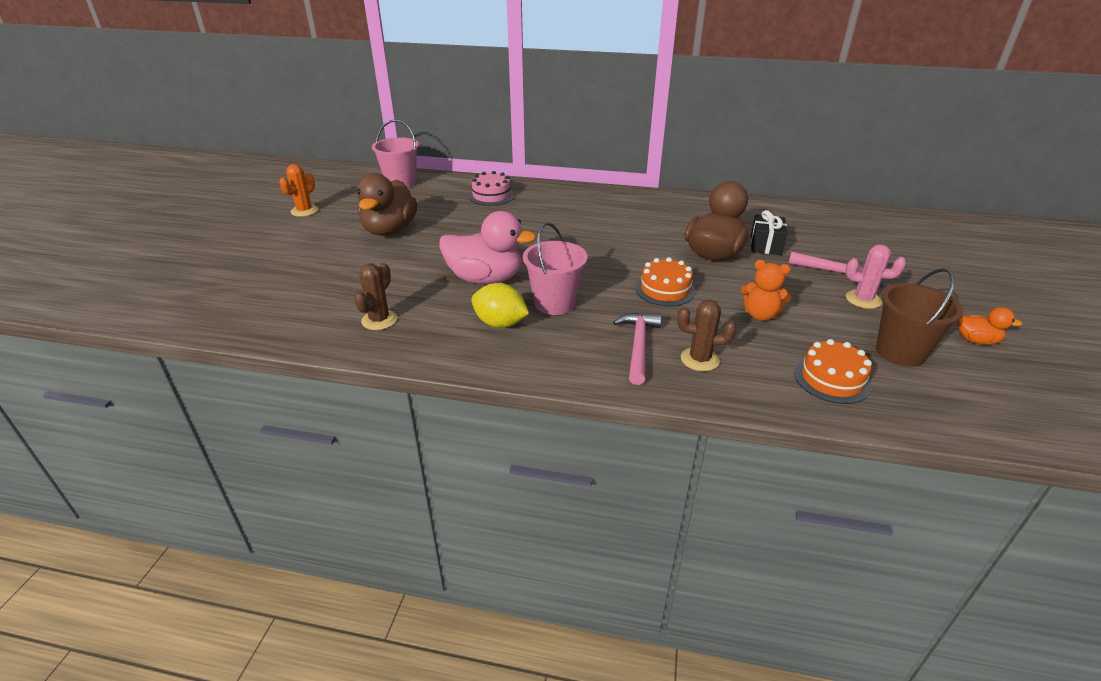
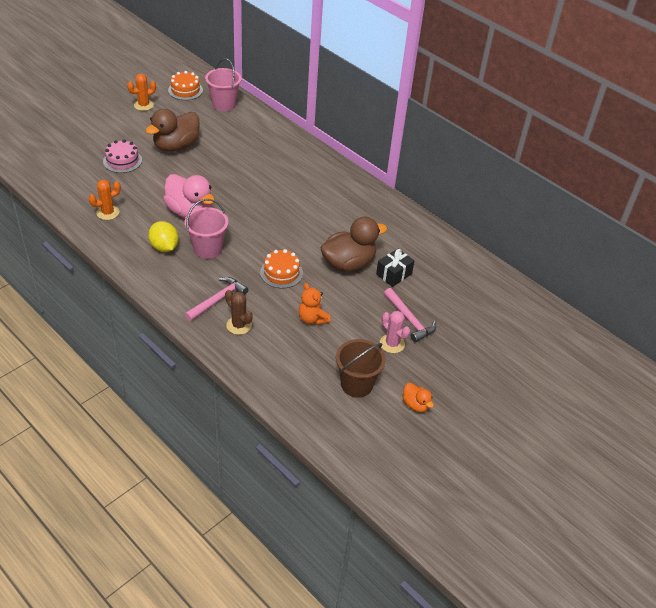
camera: 30 degrees right, 10 degrees up
(379, 320) = (108, 213): brown cactus -> orange cactus
(491, 195) = (269, 143): pink cake -> pink cake (122, 161)
(832, 379) = (292, 375): orange cake -> orange cake (185, 90)

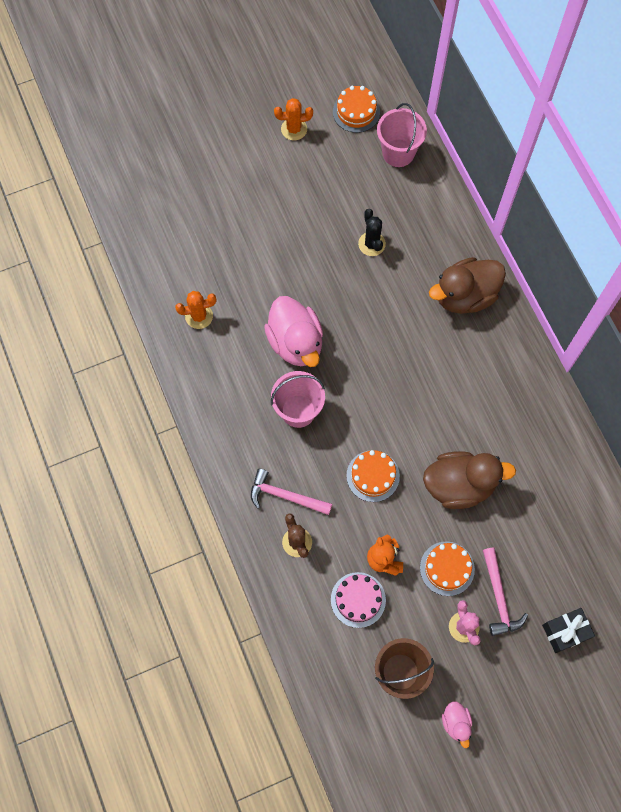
camera: 25 degrees right, 25 degrees up
(122, 161) = (239, 228): pink cake -> pink cake (358, 599)
(164, 247) = (248, 393): yellow lemon -> none
(176, 146) = (313, 218): brown duck -> brown duck (465, 296)
(218, 300) = (285, 496): pink hammer -> pink hammer turned 135 degrees counterclockwise
(225, 151) = (371, 244): none -> black cactus
(362, 312) = (447, 568): none -> orange cake
(394, 274) = (508, 519): black gift -> black gift (565, 632)
(415, 405) = (456, 723): orange duck -> pink duck

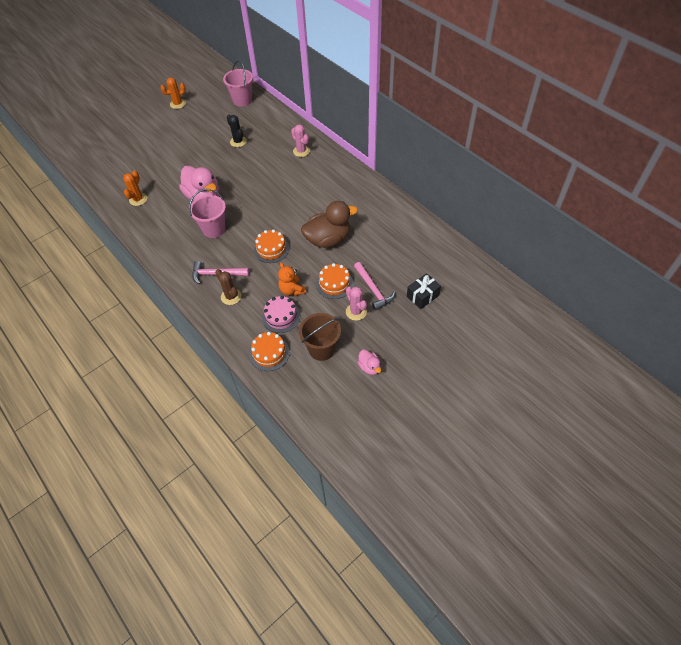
camera: 15 degrees left, 15 degrees down
(199, 316) = (138, 199): orange cactus -> orange cactus turned 45 degrees counterclockwise
(356, 112) = (212, 89): orange cake -> orange cake (269, 353)
(465, 296) = (301, 151): brown duck -> pink cactus

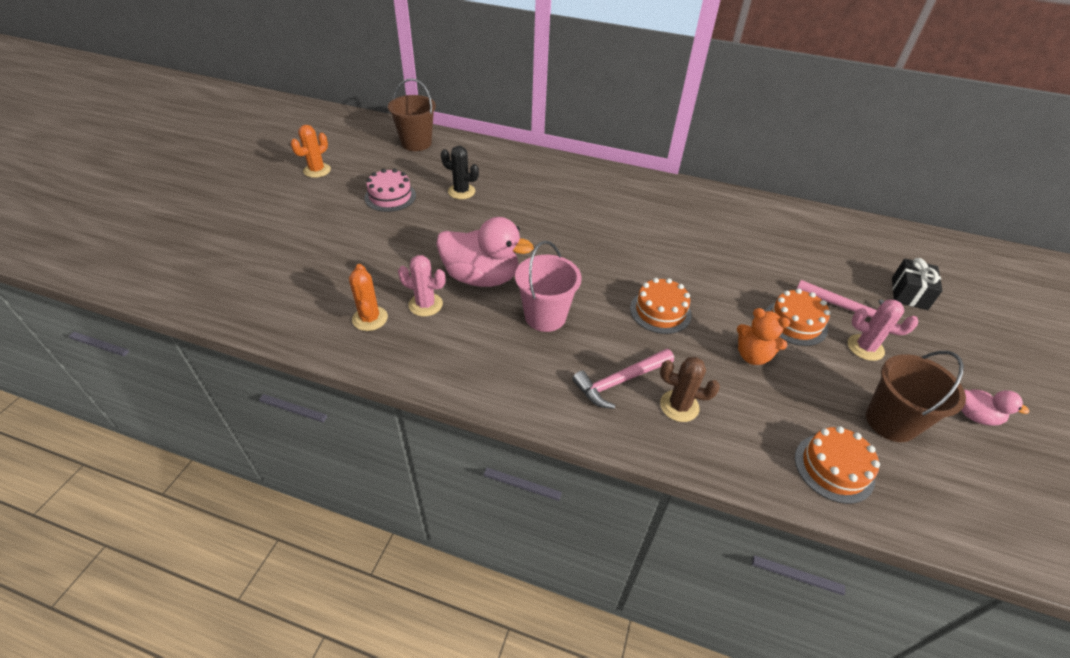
camera: 35 degrees left, 10 degrees down
(242, 100) = (416, 143): pink bucket -> brown bucket
(281, 316) = (783, 401): pink cake -> pink cake (390, 196)
(301, 151) = (563, 178): pink cactus -> pink cactus (425, 304)
(328, 239) = (719, 270): brown duck -> none

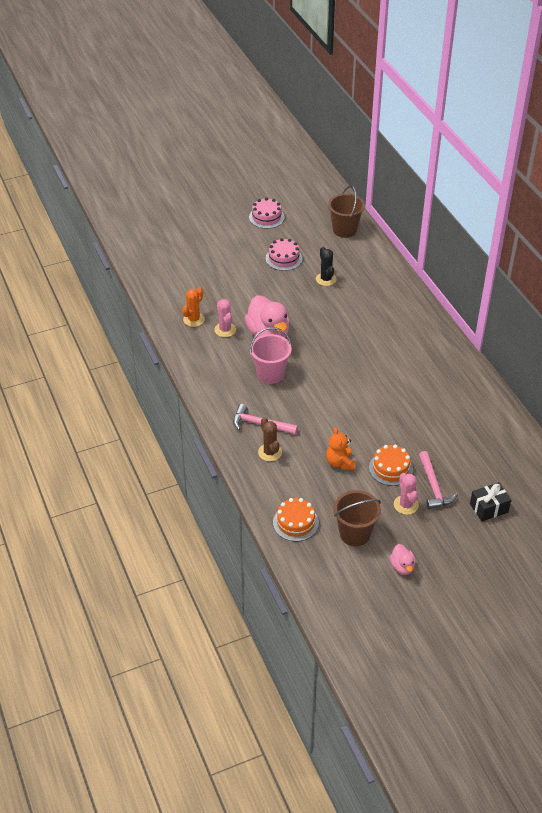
camera: 50 degrees right, 0 degrees up
(317, 170) = (266, 217): orange cactus -> pink cake
(660, 311) = (329, 412): orange cake -> none

